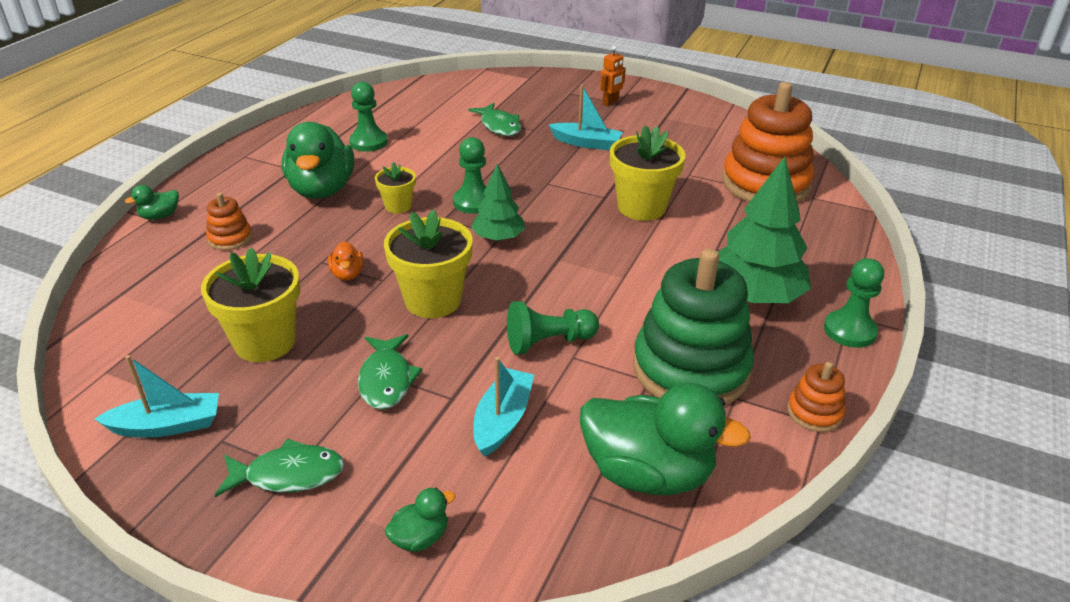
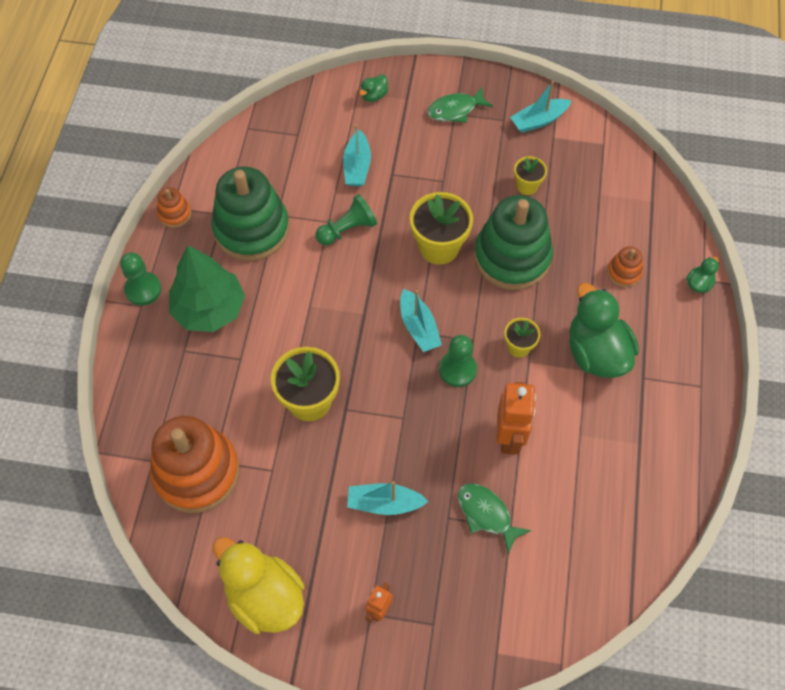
camera: 165 degrees right, 25 degrees up
(265, 342) = (527, 186): yellow flower pot -> yellow flower pot, size x0.55
(347, 274) = (512, 257): orange duck -> green stacking toy
(368, 142) = (602, 443): green pawn -> none
(386, 380) = (436, 177): green fish -> none
(451, 157) = (509, 437): none -> orange robot
(498, 238) = (419, 327): green tree -> turquoise boat
(648, 473) = (269, 153): green duck -> none
(703, 119) = (265, 597): none -> yellow duck

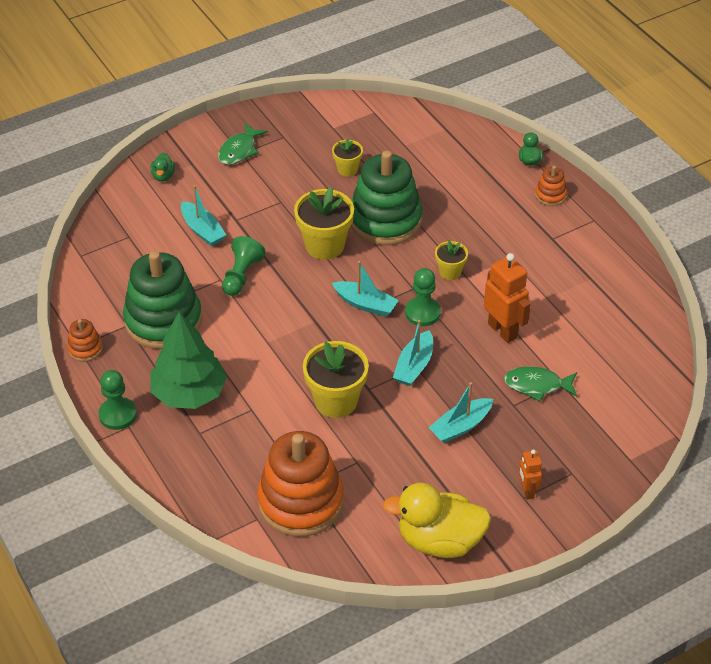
camera: 40 degrees left, 15 degrees down
(539, 121) = (311, 123): turquoise boat -> turquoise boat (414, 366)
(596, 353) = (506, 243): green duck -> none
(624, 273) = (473, 183): orange stacking toy -> orange stacking toy (550, 195)

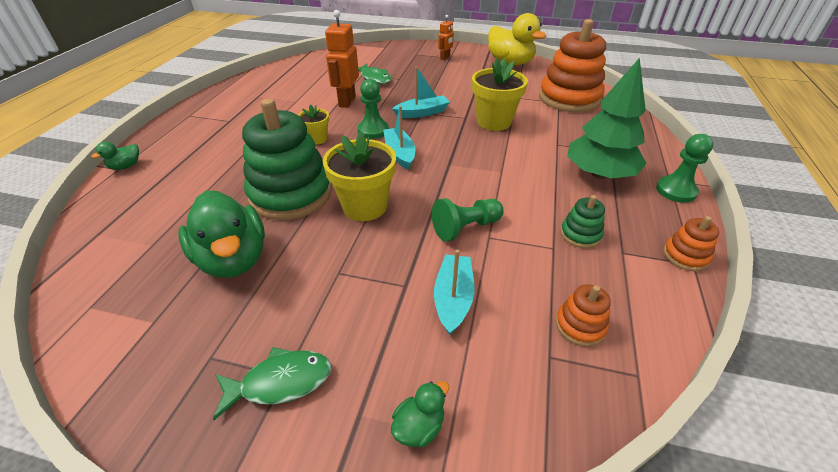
camera: 135 degrees left, 5 degrees down
(163, 320) = (580, 234): green stacking toy -> green stacking toy, size x0.44
(347, 169) = (233, 259): yellow flower pot -> green duck
(461, 426) = (439, 84): turquoise boat -> none
(550, 195) = (172, 140): orange stacking toy -> orange stacking toy (580, 326)

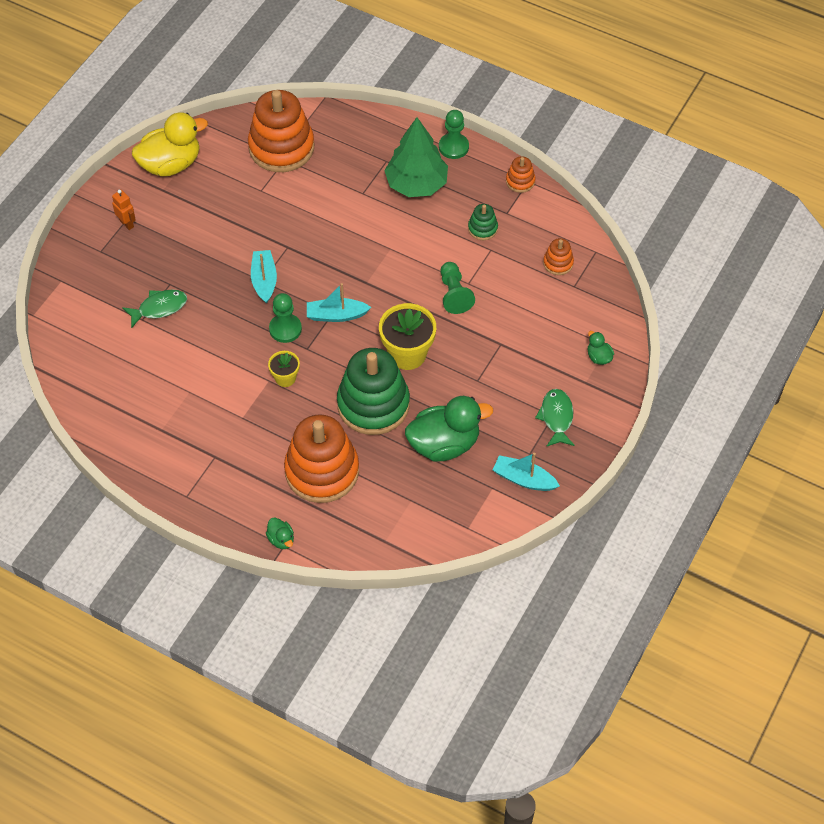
camera: 75 degrees left, 15 degrees up
(205, 176) = (322, 471): none -> orange stacking toy
(347, 101) = (211, 343): orange robot -> none
(453, 299) = (519, 320): turquoise boat -> turquoise boat (524, 479)
(494, 122) = (305, 226): yellow flower pot -> none

